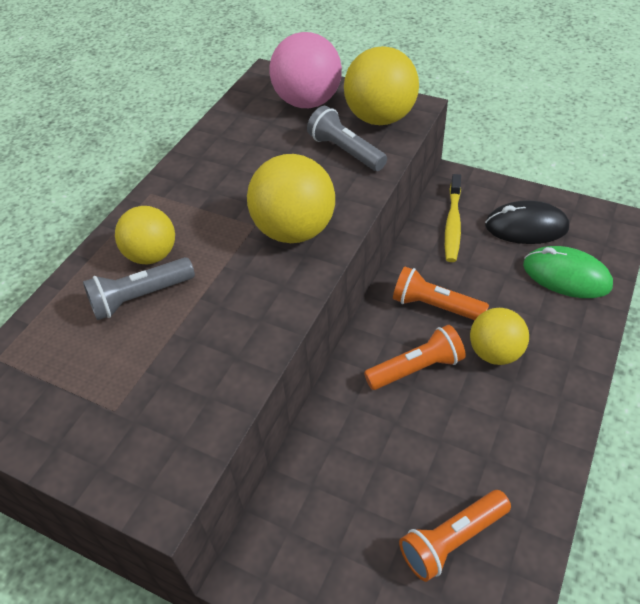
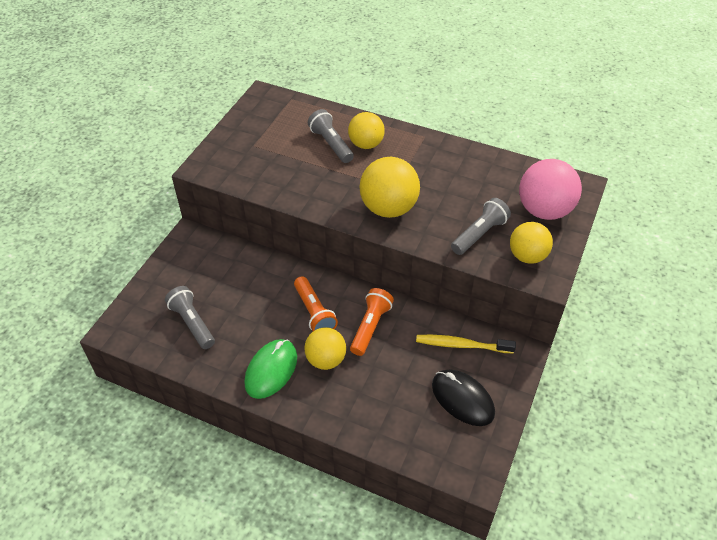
camera: 85 degrees right, 0 degrees up
(380, 118) = (527, 256): yellow ball -> yellow ball, size x0.66
(452, 540) = (192, 323): orange flashlight -> grey flashlight
(526, 227) = (462, 399): black mouse -> black mouse turned 45 degrees counterclockwise
(566, 276) = (404, 420): green mouse -> green mouse (271, 370)

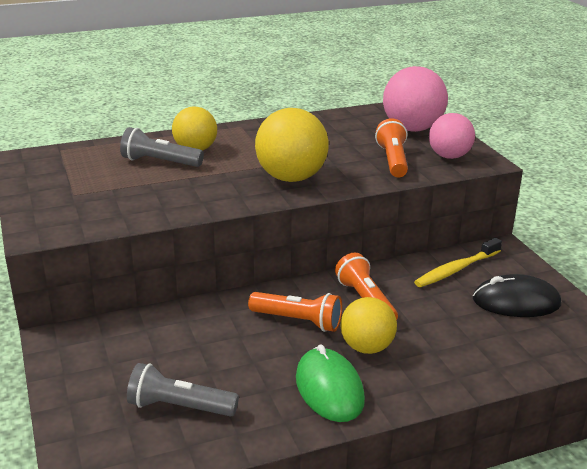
camera: 45 degrees left, 20 degrees down
(479, 234) = (393, 160): grey flashlight -> orange flashlight
(527, 256) = (449, 156): yellow ball -> pink ball

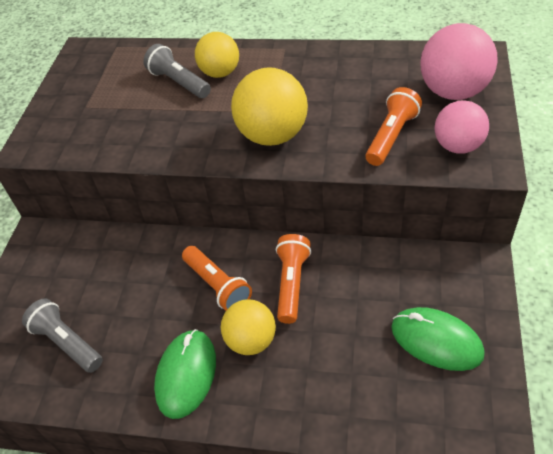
camera: 35 degrees right, 20 degrees up
(456, 269) = (409, 274): yellow toothbrush -> none
(516, 302) = (436, 341): black mouse -> green mouse

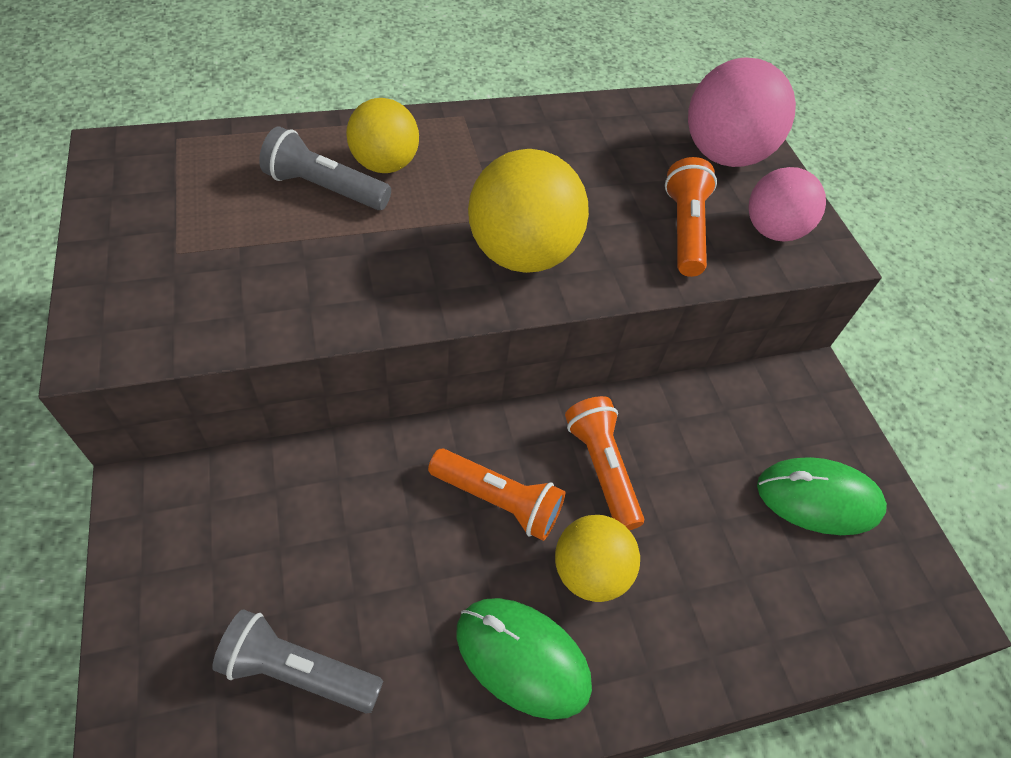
camera: 35 degrees left, 5 degrees up
(186, 374) = (522, 658): green mouse -> green mouse turned 45 degrees counterclockwise

